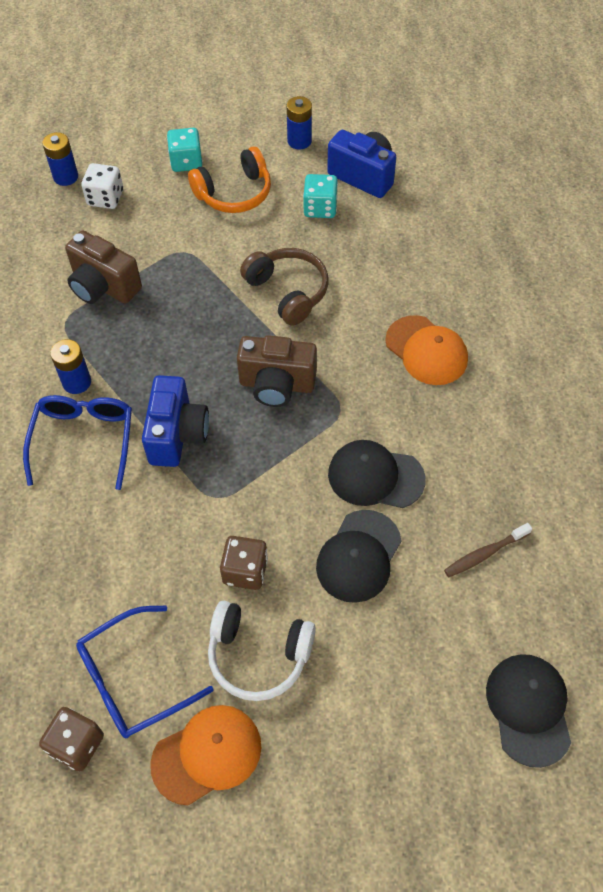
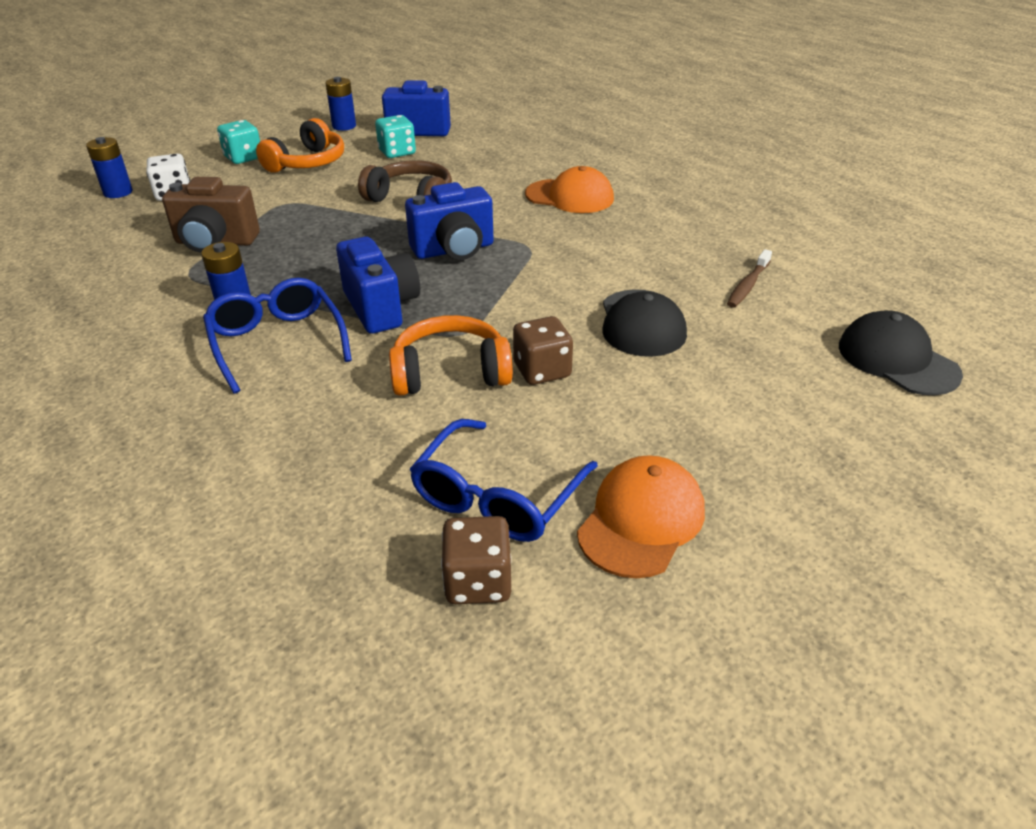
camera: 30 degrees left, 20 degrees down
(180, 538) = (450, 372): none -> orange headphones
(258, 655) = (617, 422): white headphones -> none
(277, 385) = (454, 250): brown camera -> blue camera
(375, 476) = (603, 273): black cap -> none

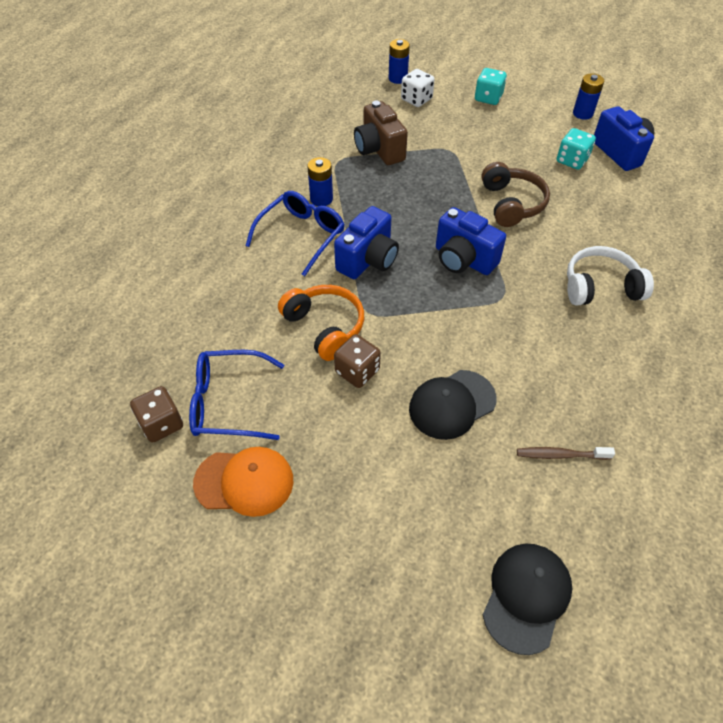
camera: 60 degrees right, 15 degrees up
(307, 163) = (511, 128): orange headphones -> none
(570, 197) = (600, 287): orange cap -> white headphones

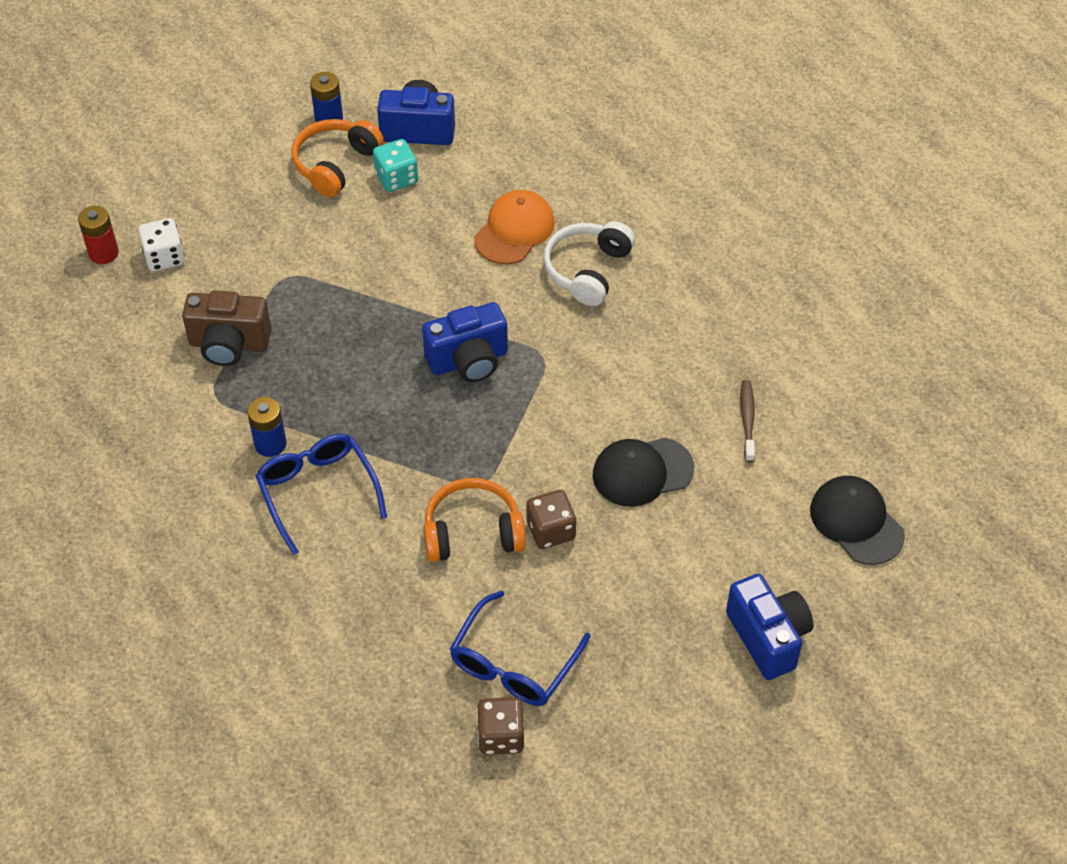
camera: 60 degrees left, 0 degrees up
(244, 482) = (619, 686): orange cap -> orange cap (514, 230)
(368, 260) = (405, 446): blue camera -> blue camera (768, 637)
(398, 78) = (103, 253): blue battery -> red battery
(452, 404) = (642, 472): black cap -> black cap turned 75 degrees clockwise
(488, 98) = (224, 186): turquoise dice -> none
(511, 204) = (420, 271): brown headphones -> none
(552, 131) = (335, 164): none -> orange headphones
(560, 455) = (747, 420): brown toothbrush -> brown toothbrush turned 150 degrees clockwise

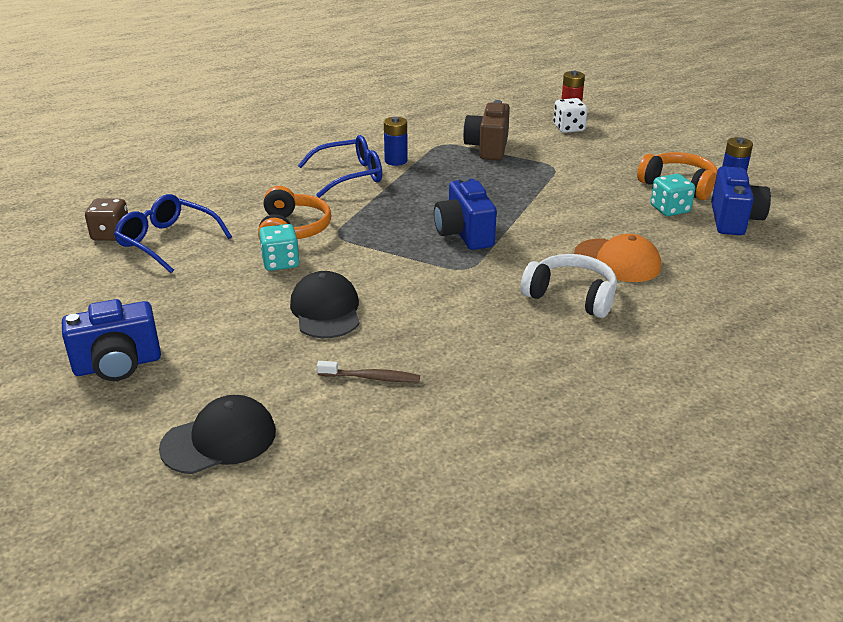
camera: 95 degrees right, 20 degrees down
(551, 530) = (280, 262): brown dice -> turquoise dice

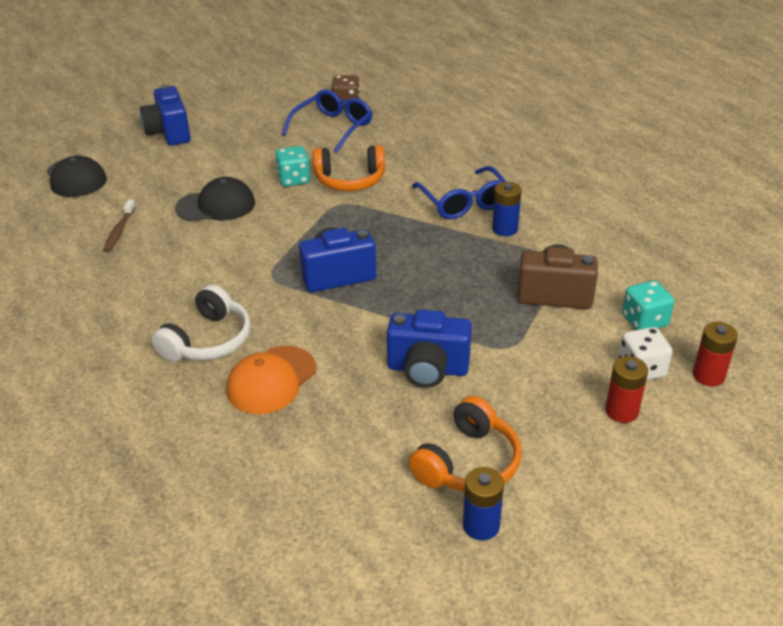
camera: 90 degrees right, 5 degrees up
(612, 137) = (621, 411): none -> red battery
(669, 209) = (395, 442): turquoise dice -> turquoise dice (644, 321)
(734, 220) = (364, 505): blue camera -> blue camera (427, 369)

